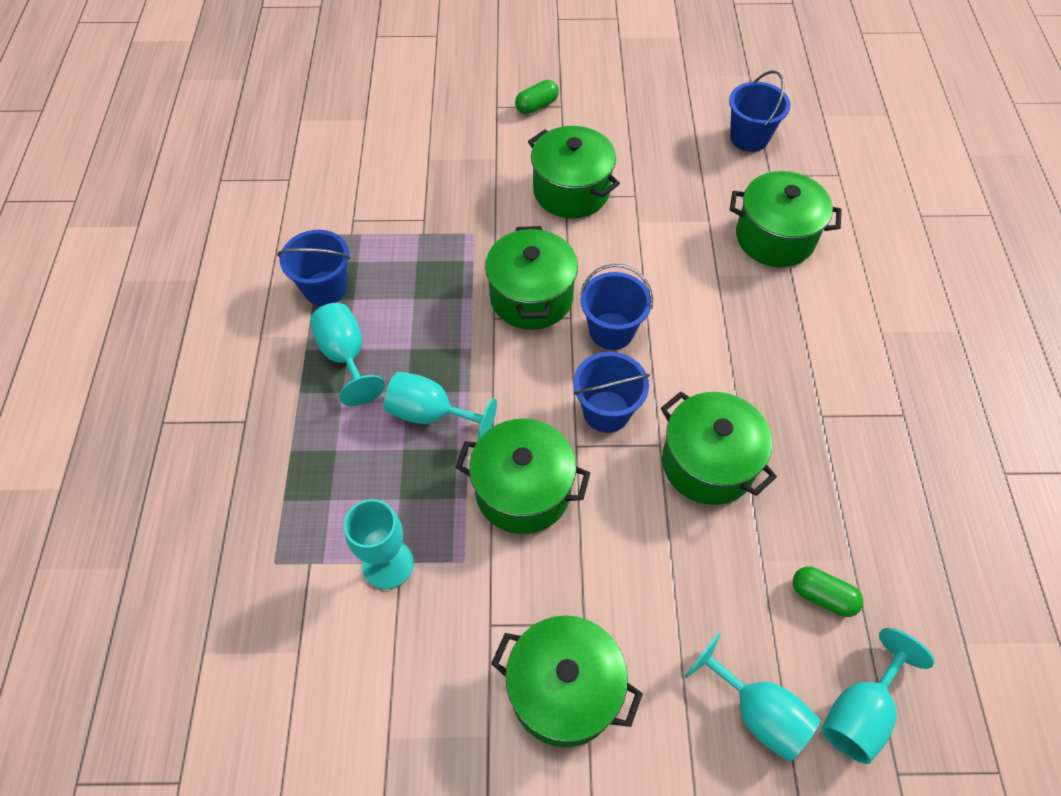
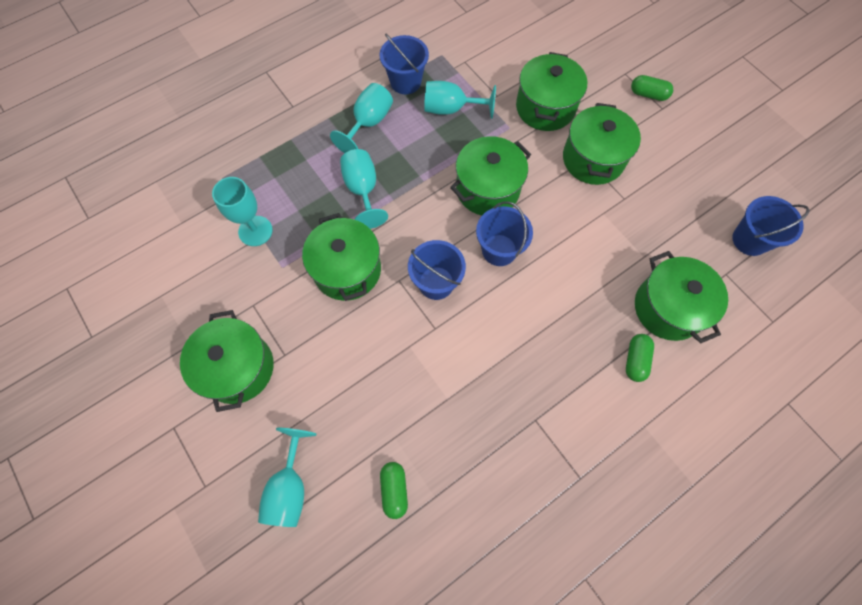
camera: 55 degrees right, 10 degrees up
(708, 463) = (442, 365): green pot -> green pot (545, 107)
(811, 295) = (635, 360): none -> green capsule
(860, 711) = (328, 554): turquoise goblet -> turquoise goblet (451, 109)

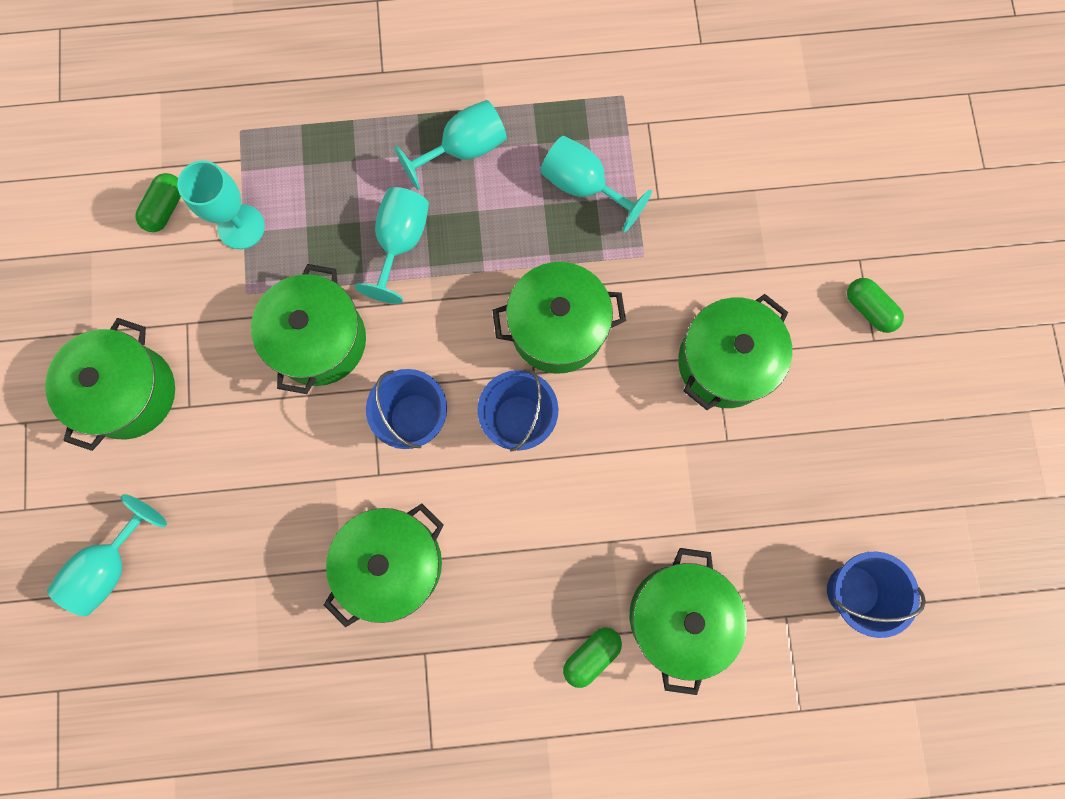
camera: 30 degrees right, 10 degrees up
(394, 490) = (219, 636): green capsule -> green capsule (165, 208)
(405, 82) = (549, 112): blue bucket -> none
(545, 107) = (712, 252): green pot -> green pot (393, 563)

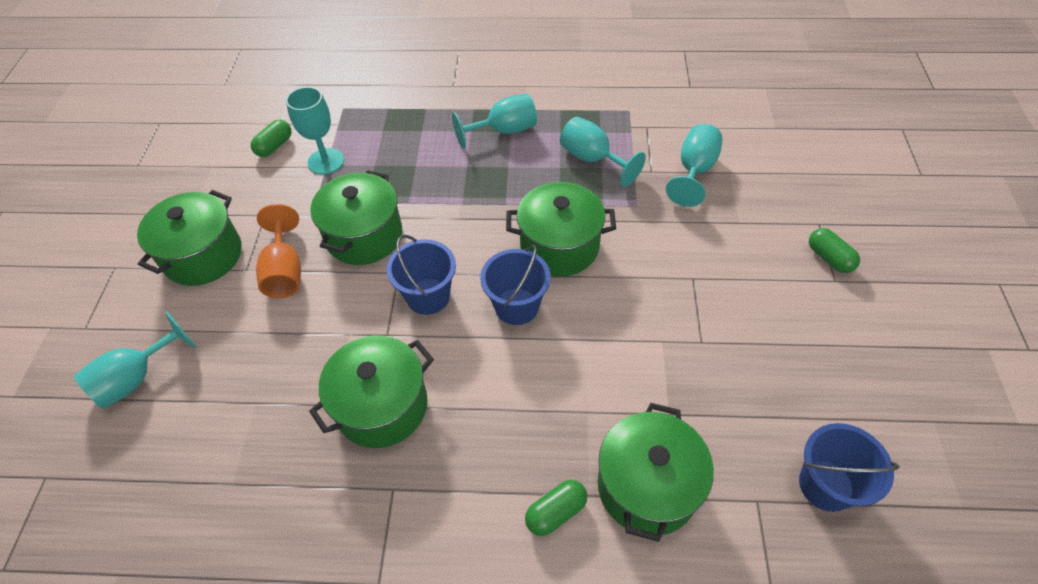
camera: 10 degrees right, 25 degrees down
(236, 403) = (284, 271): none -> orange goblet
(400, 243) = (444, 181): turquoise goblet -> turquoise goblet (694, 171)
(724, 362) = (701, 283): green pot -> none

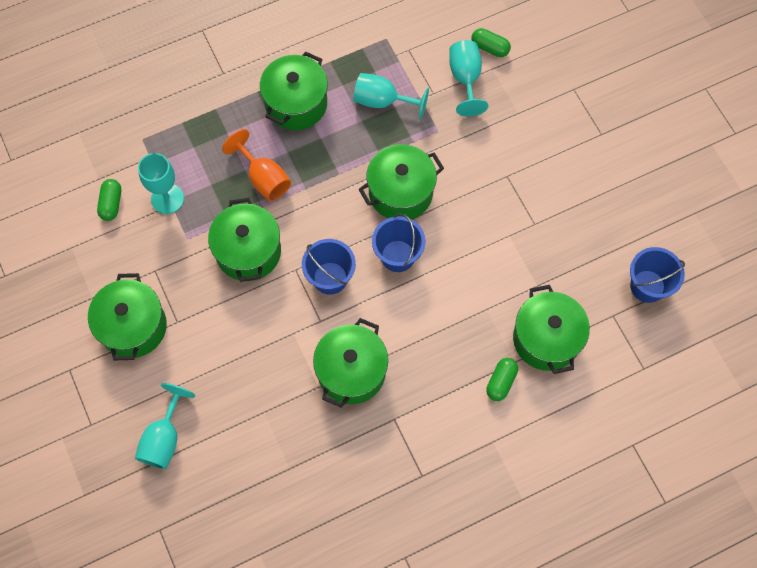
camera: 30 degrees left, 15 degrees up
(284, 271) = (208, 309): orange goblet -> orange goblet (264, 178)
(504, 131) = (296, 104): turquoise goblet -> green pot
(829, 258) = (591, 116): green capsule -> green capsule (490, 48)

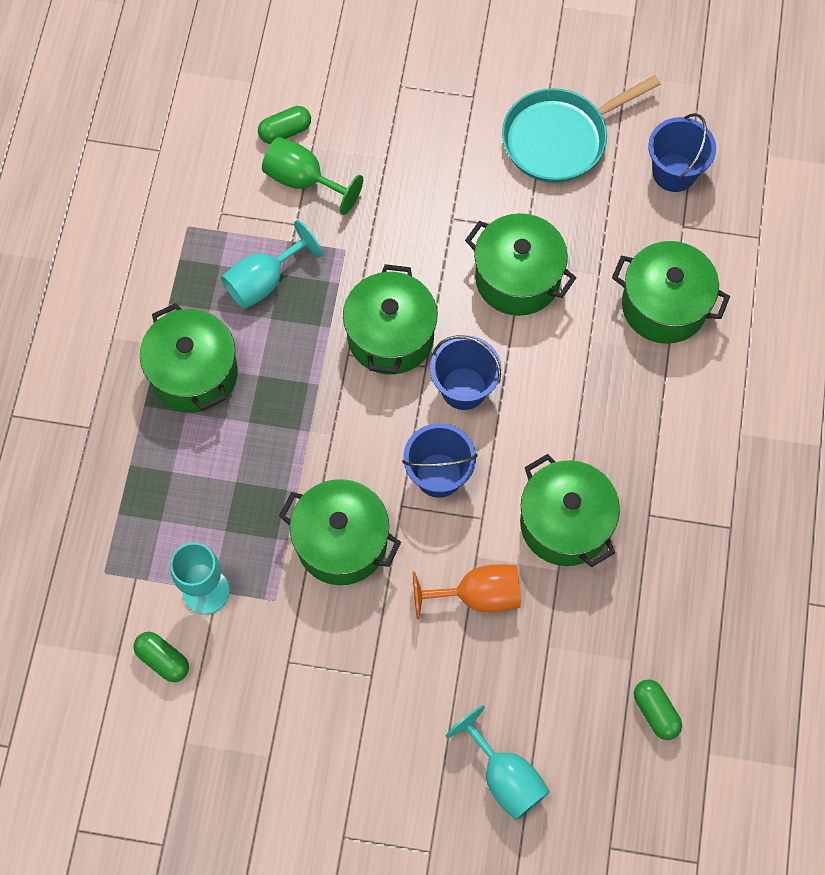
camera: 55 degrees left, 0 degrees up
(133, 327) = (342, 729): green pot -> green pot (517, 278)
(264, 178) = (262, 468): orange goblet -> orange goblet (477, 595)
(465, 79) = (303, 180): turquoise goblet -> green goblet
(501, 382) = (680, 381): green capsule -> green capsule (655, 712)
(614, 202) = (560, 138): none -> turquoise pan

